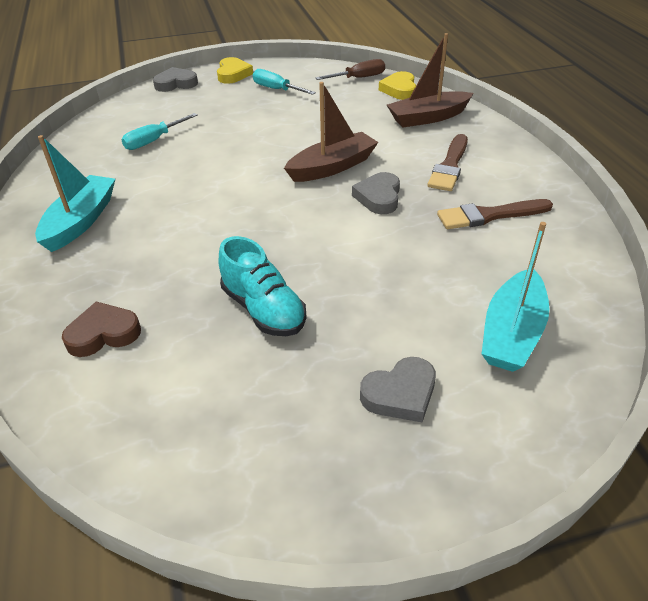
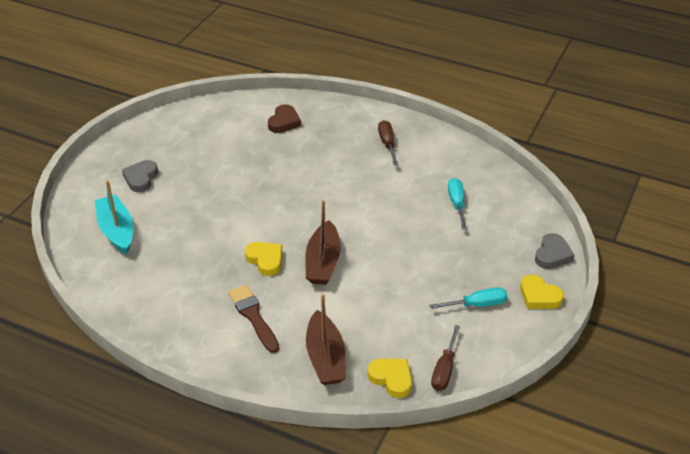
camera: 130 degrees right, 0 degrees up
(81, 221) = (387, 144): turquoise boat -> brown screwdriver
(263, 309) = (236, 169): turquoise shoe -> none
(378, 197) = (265, 260): grey heart -> yellow heart
(428, 118) = (325, 358): brown boat -> brown boat turned 150 degrees clockwise
(490, 215) = (188, 292): brown brush -> none

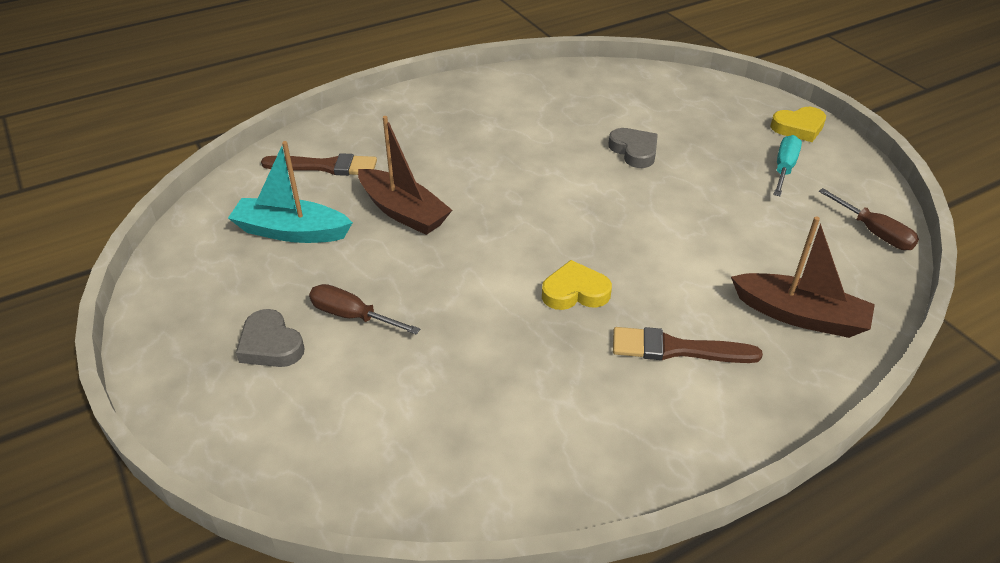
camera: 55 degrees left, 0 degrees up
(116, 230) = (360, 423): turquoise boat -> turquoise boat (291, 232)
(284, 122) = (325, 166): brown heart -> brown brush
(323, 262) = (623, 245): brown boat -> brown boat (403, 212)
(387, 144) = (462, 114): brown screwdriver -> brown screwdriver (353, 316)
(391, 379) = (868, 277): yellow heart -> none
(457, 204) = (612, 114): turquoise screwdriver -> none
(552, 255) = (743, 95): grey heart -> grey heart (634, 151)

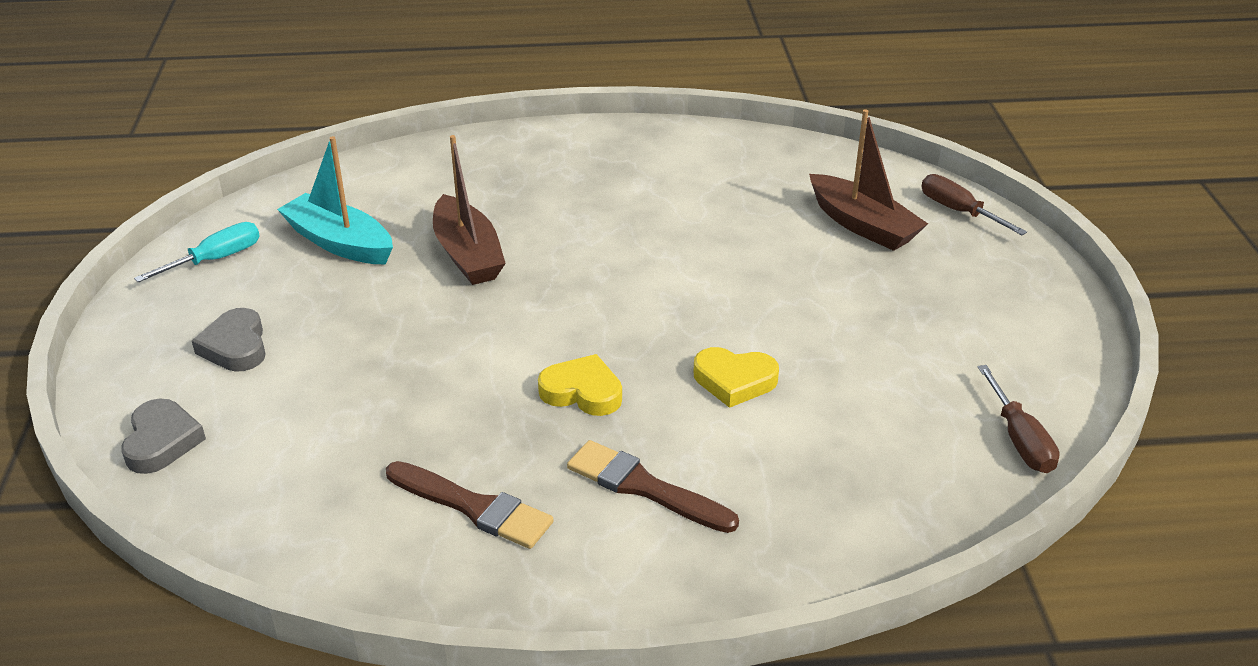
camera: 25 degrees right, 5 degrees down
(325, 166) = (425, 185): brown brush -> brown brush (473, 507)
(353, 316) = (333, 344): brown screwdriver -> brown screwdriver (959, 211)
(634, 151) = (789, 259): grey heart -> grey heart (162, 441)
(784, 169) = (967, 330): turquoise screwdriver -> turquoise screwdriver (215, 259)
(798, 128) = (1035, 287): yellow heart -> yellow heart (734, 381)
(800, 315) = (827, 501): brown boat -> brown boat (863, 225)

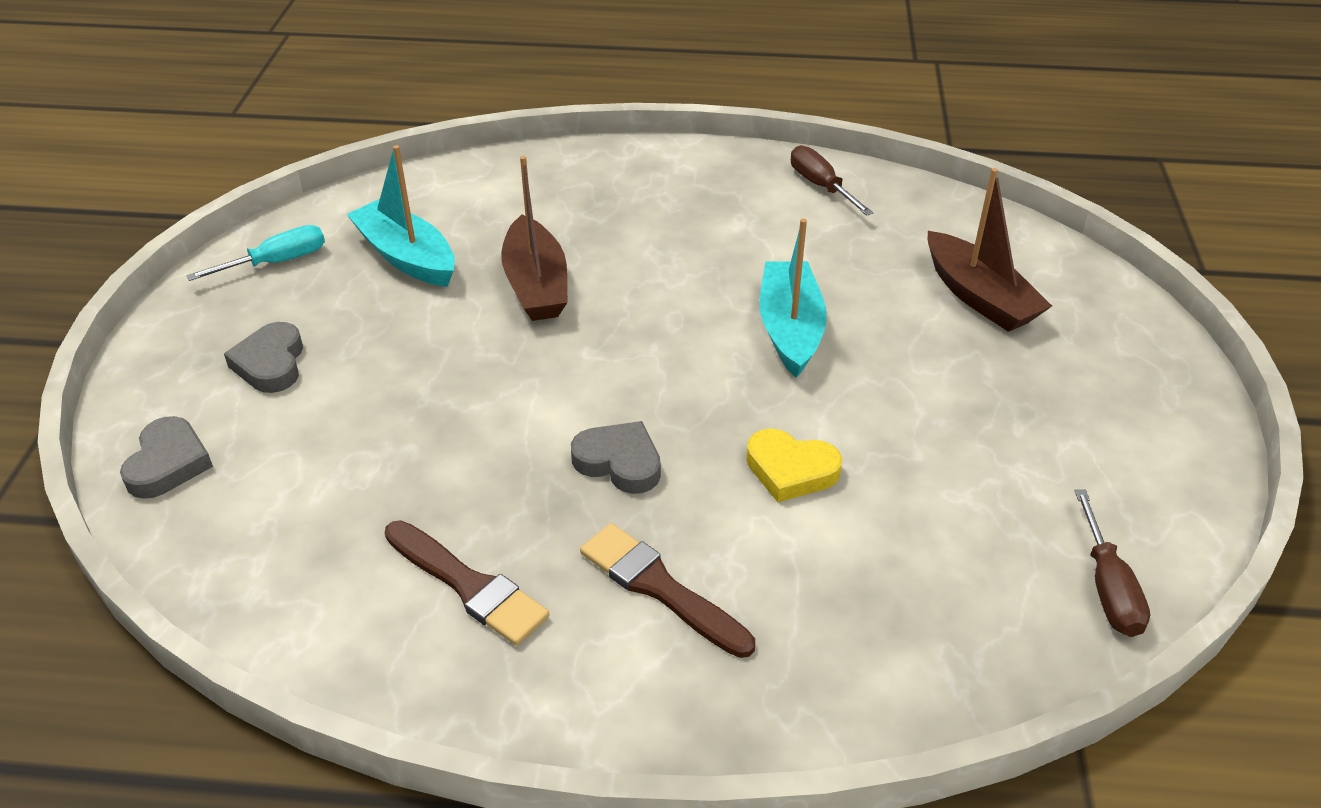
camera: 10 degrees right, 5 degrees up
(582, 392) = (619, 462): yellow heart -> grey heart
(705, 268) = (790, 329): none -> turquoise boat
(959, 211) = (1095, 292): brown screwdriver -> brown screwdriver (821, 186)

